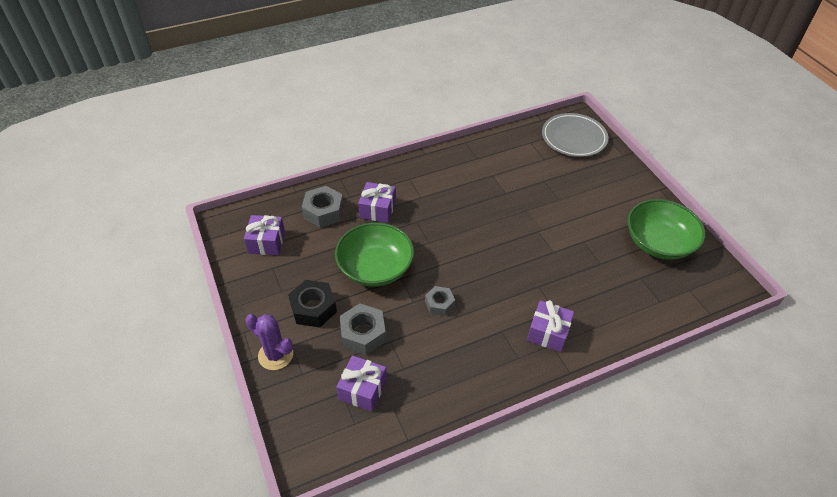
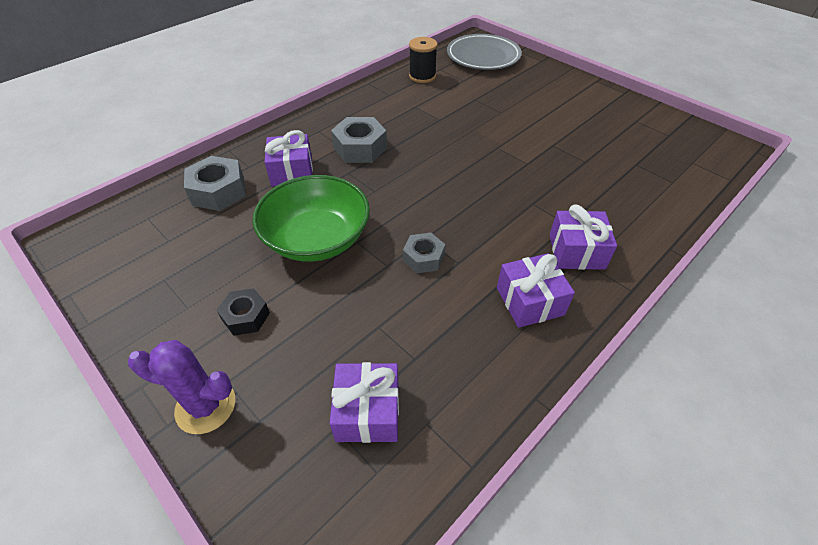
camera: 20 degrees left, 0 degrees up
(266, 242) = (145, 249): purple gift -> purple gift (530, 301)
(313, 308) = (246, 316): black nut -> black nut, size x0.63
(363, 334) = (335, 329): grey nut -> grey nut (360, 148)
(512, 146) = (422, 76): none -> black spool
(658, 243) = (630, 127): green bowl -> none

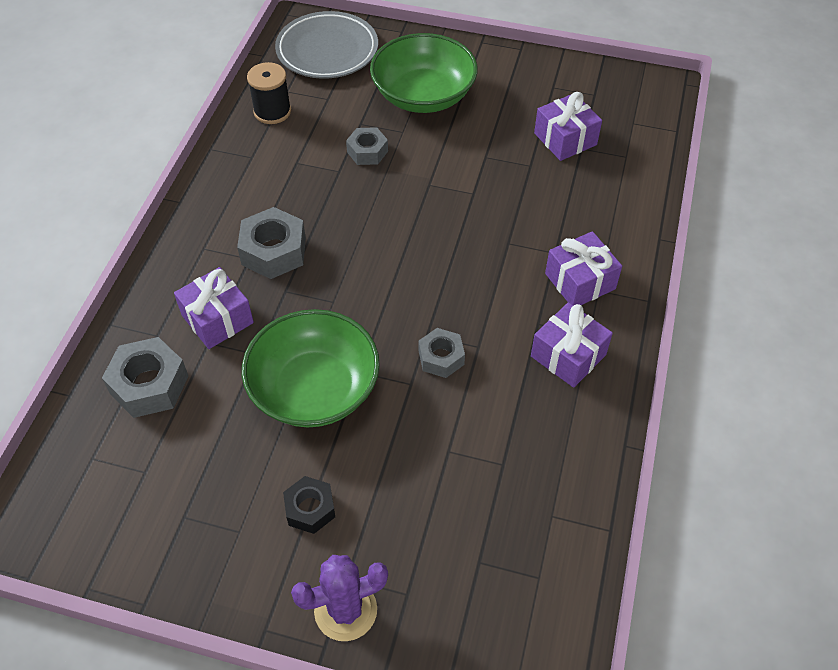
camera: 30 degrees left, 5 degrees up
(368, 412) = (496, 533): purple gift -> purple gift (565, 139)
(467, 115) = (367, 151): none -> grey nut
(531, 97) = (423, 95): none -> green bowl

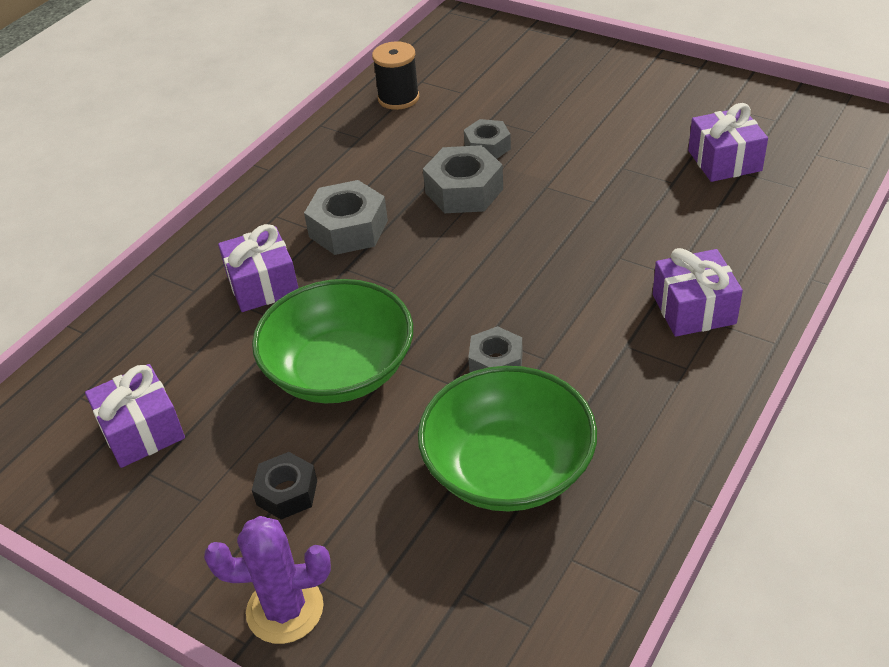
camera: 20 degrees right, 10 degrees down
(149, 385) = (166, 336): grey nut -> grey nut (464, 191)
(327, 51) = (479, 48): grey plate -> none
(423, 95) = (571, 100): green bowl -> green bowl (508, 467)
(568, 355) = (652, 386): purple gift -> purple gift (142, 431)

